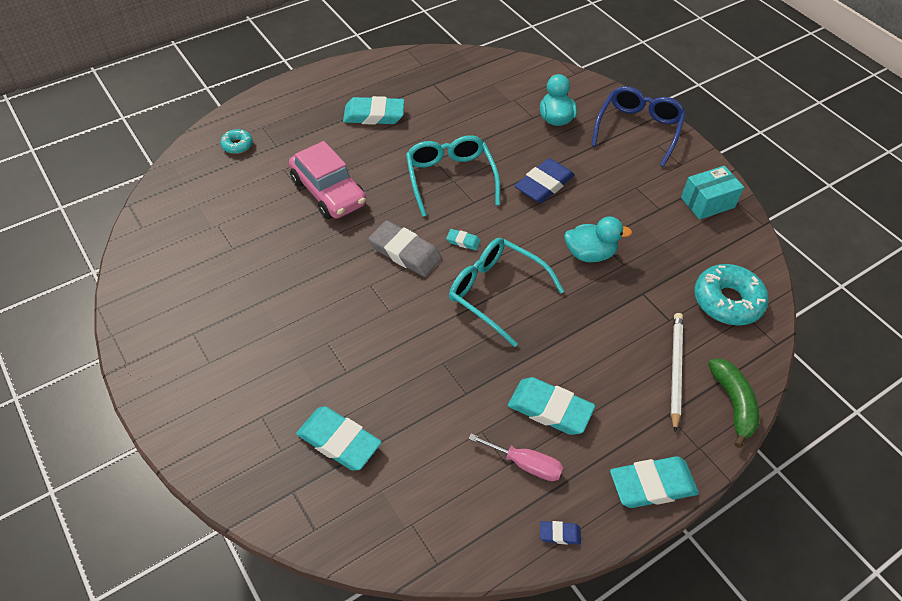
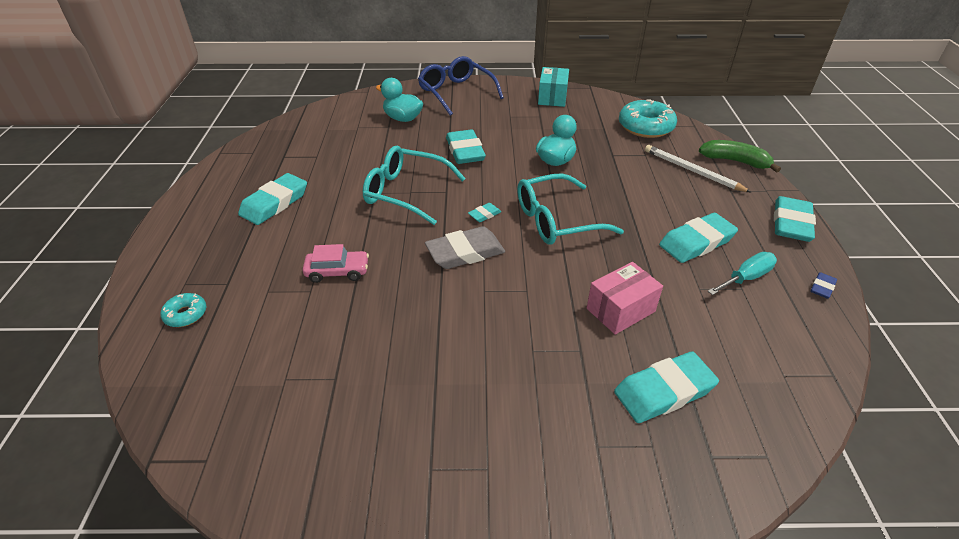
camera: 55 degrees left, 10 degrees down
(328, 192) = (337, 272): pink car -> pink car, size x0.58
(411, 382) = (620, 310): none -> pink box
(525, 464) = (746, 278): pink screwdriver -> turquoise screwdriver
(544, 184) = (465, 151): blue eraser -> turquoise eraser

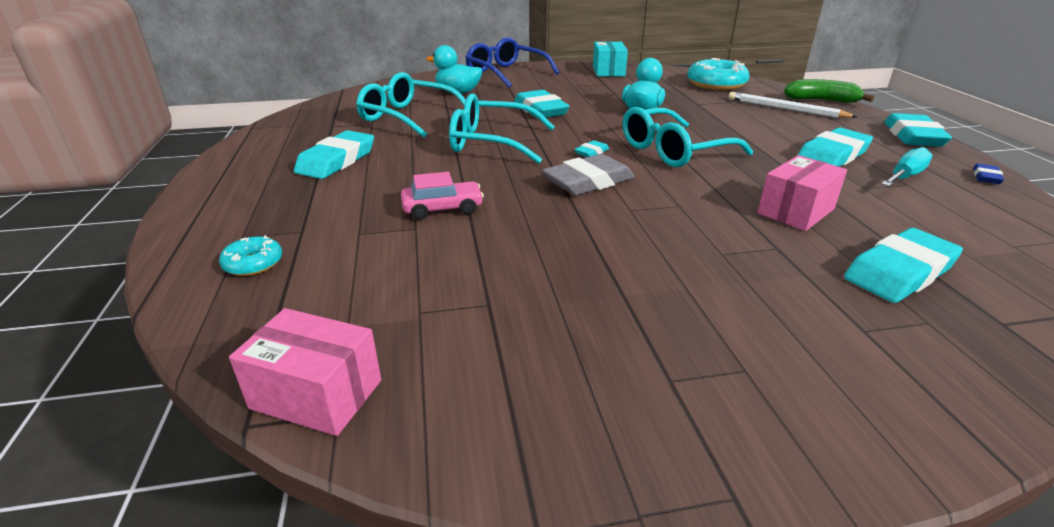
camera: 10 degrees left, 10 degrees down
(197, 443) = (317, 394): none -> pink box
(348, 150) = (408, 117): none -> turquoise glasses

